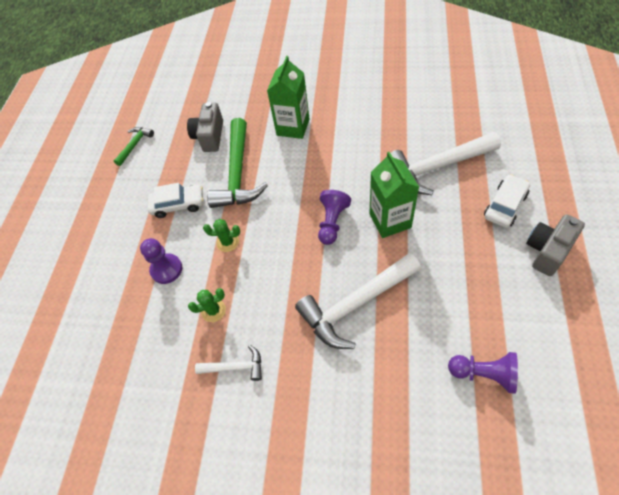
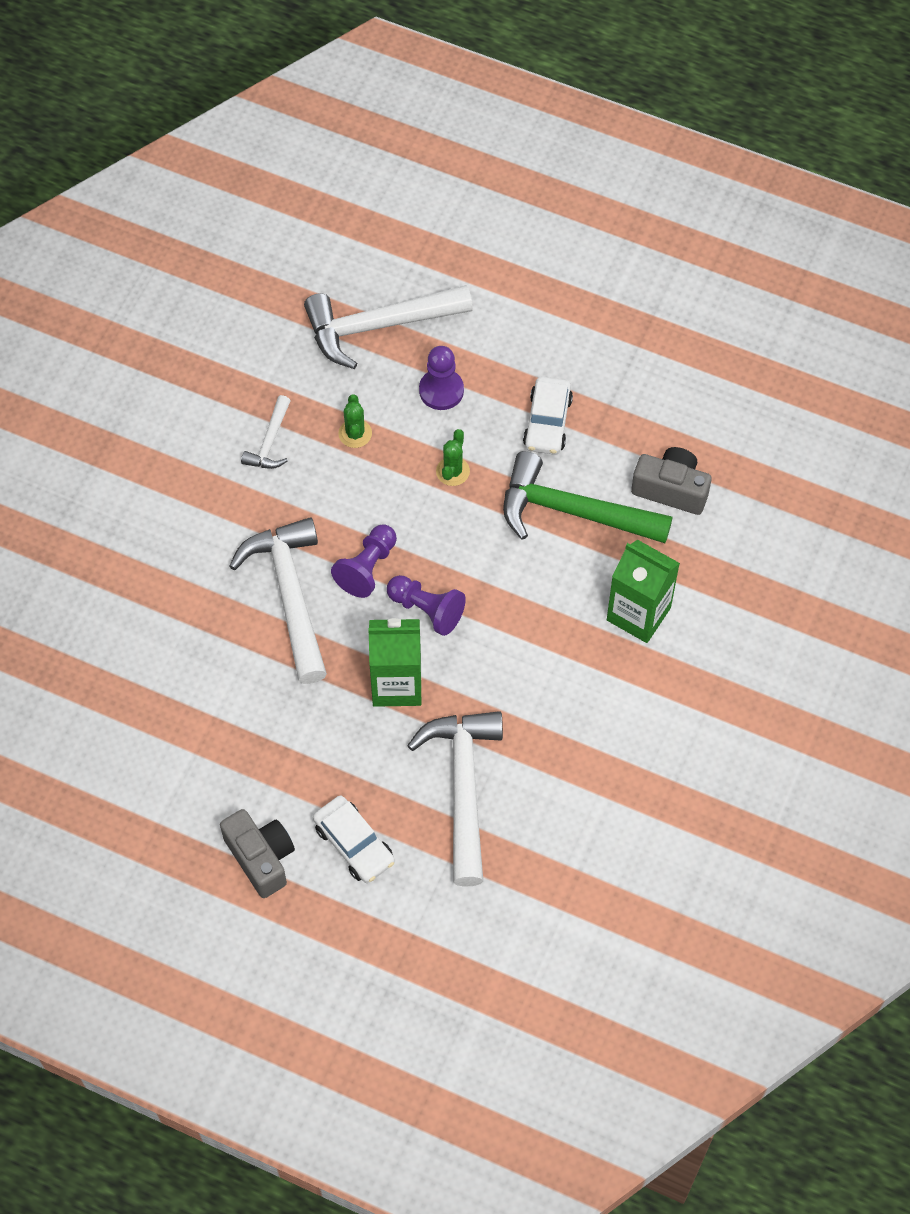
camera: 100 degrees right, 5 degrees up
(119, 328) = (378, 326): none -> white hammer
(135, 145) = (698, 381): green hammer -> none
(483, 374) = (142, 698): purple pawn -> purple pawn (367, 568)

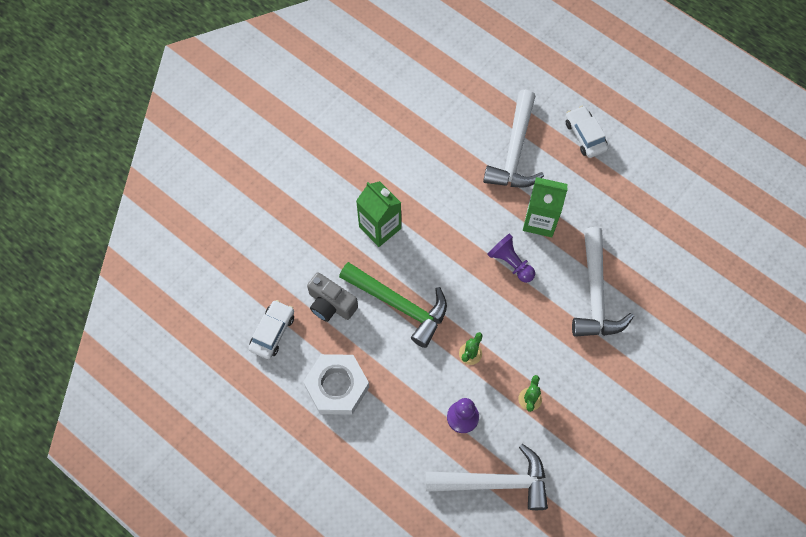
camera: 165 degrees left, 5 degrees up
(261, 858) = (640, 141): grey camera -> none
(270, 442) = (590, 408): white hammer -> none
(367, 568) = (542, 300): purple pawn -> none
(547, 422) = (396, 374): white car -> white car (272, 332)
(623, 388) = (337, 386): none -> white nut

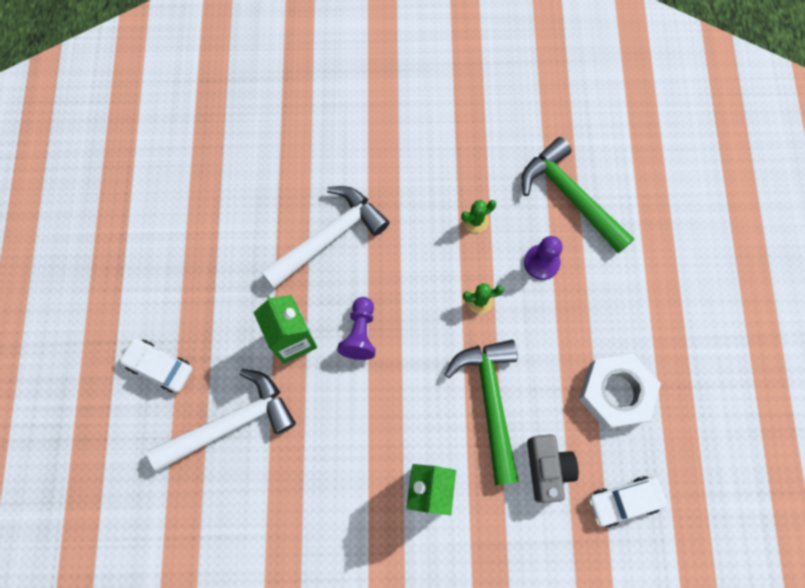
camera: 130 degrees left, 5 degrees up
(495, 482) = (570, 196): white hammer -> green hammer
(585, 135) = (159, 367): white car -> white car turned 90 degrees clockwise

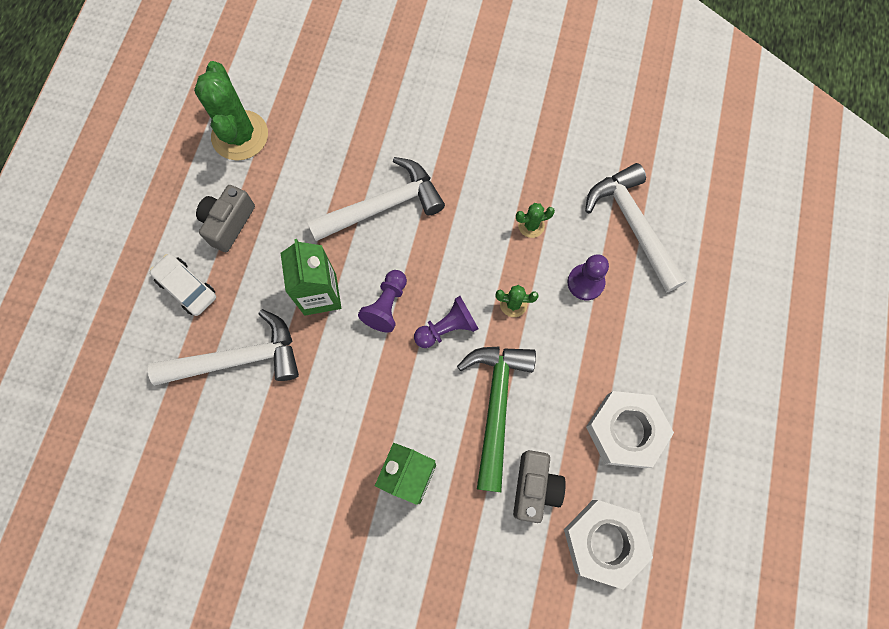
camera: 15 degrees right, 0 degrees up
(167, 202) = (240, 136): none -> green cactus
(182, 292) = (228, 223): none -> grey camera
(424, 340) = (447, 328): none -> purple pawn
(570, 196) = (632, 225): green hammer -> white hammer
(624, 501) = (604, 542): white car -> white nut

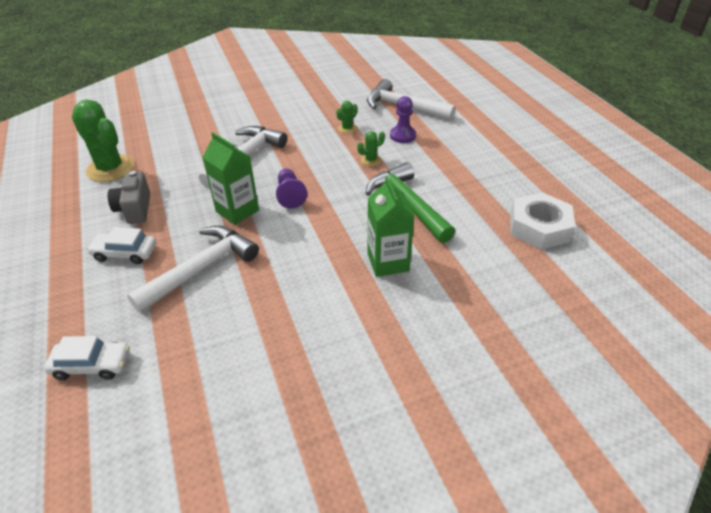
camera: 35 degrees left, 30 degrees down
(94, 417) = (92, 365): none -> white car
(447, 328) = (340, 187): purple pawn -> none
(534, 487) = (471, 226): grey camera -> none
(625, 430) = (493, 178): white nut -> none

